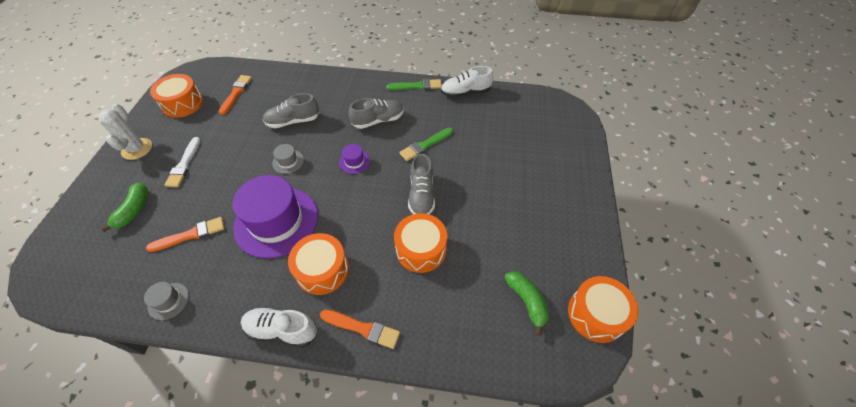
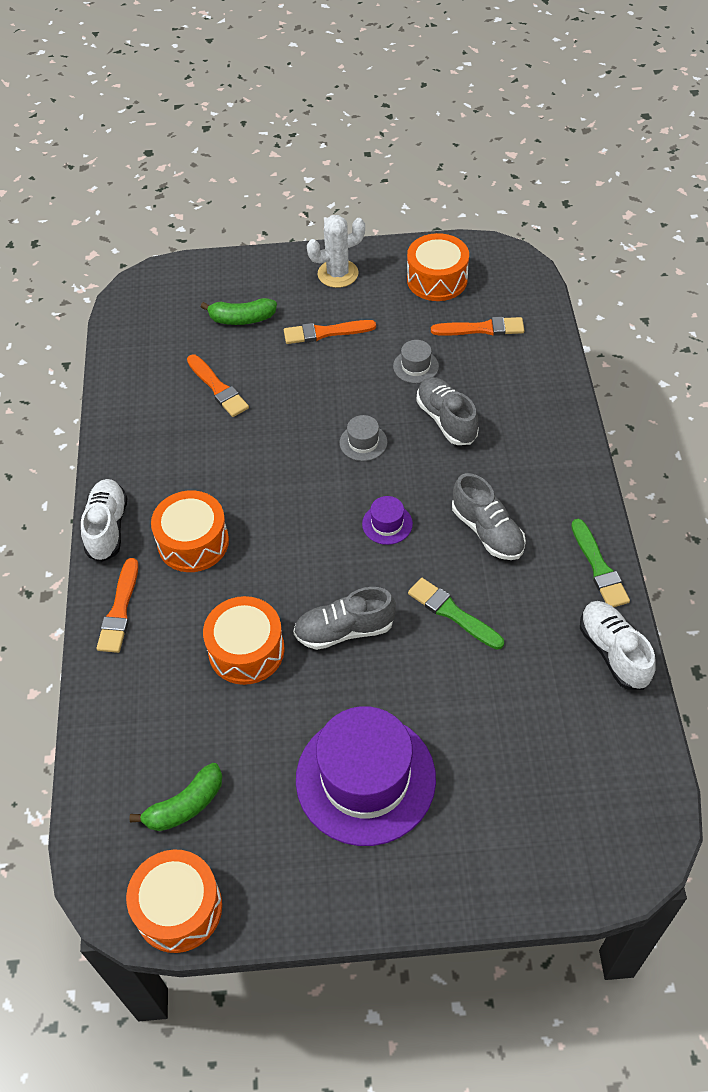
camera: 80 degrees right, 0 degrees up
(168, 301) = (128, 407): grey hat -> grey hat (415, 366)
(184, 164) = (325, 332): white brush -> orange brush
(276, 221) = (256, 467): purple hat -> purple hat (365, 778)

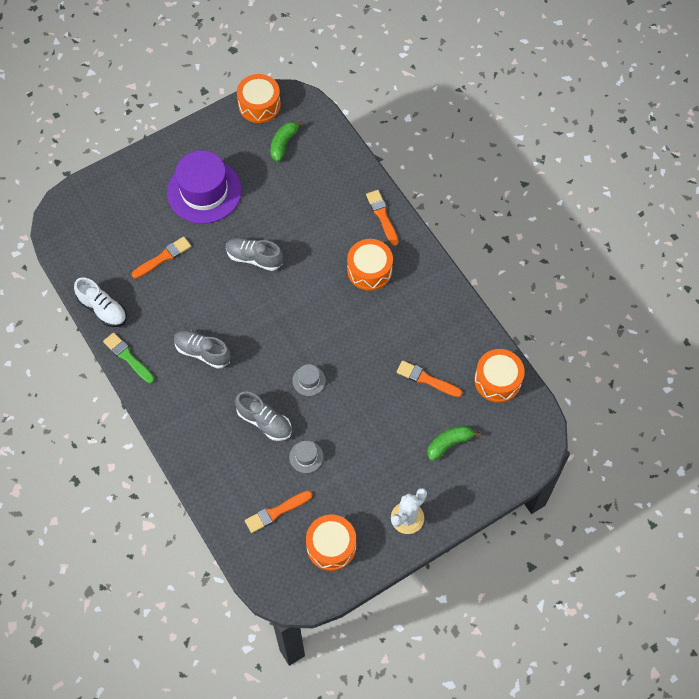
camera: 150 degrees right, 10 degrees up
(107, 528) = (424, 257): white shoe -> none
(246, 650) = (300, 225): orange drum -> orange drum (497, 380)
(325, 332) = (384, 458): orange brush -> orange brush (163, 257)
(344, 630) = (254, 258): grey shoe -> grey shoe turned 120 degrees counterclockwise
(387, 524) = (264, 331): purple hat -> none
(452, 613) = (200, 293): green brush -> none

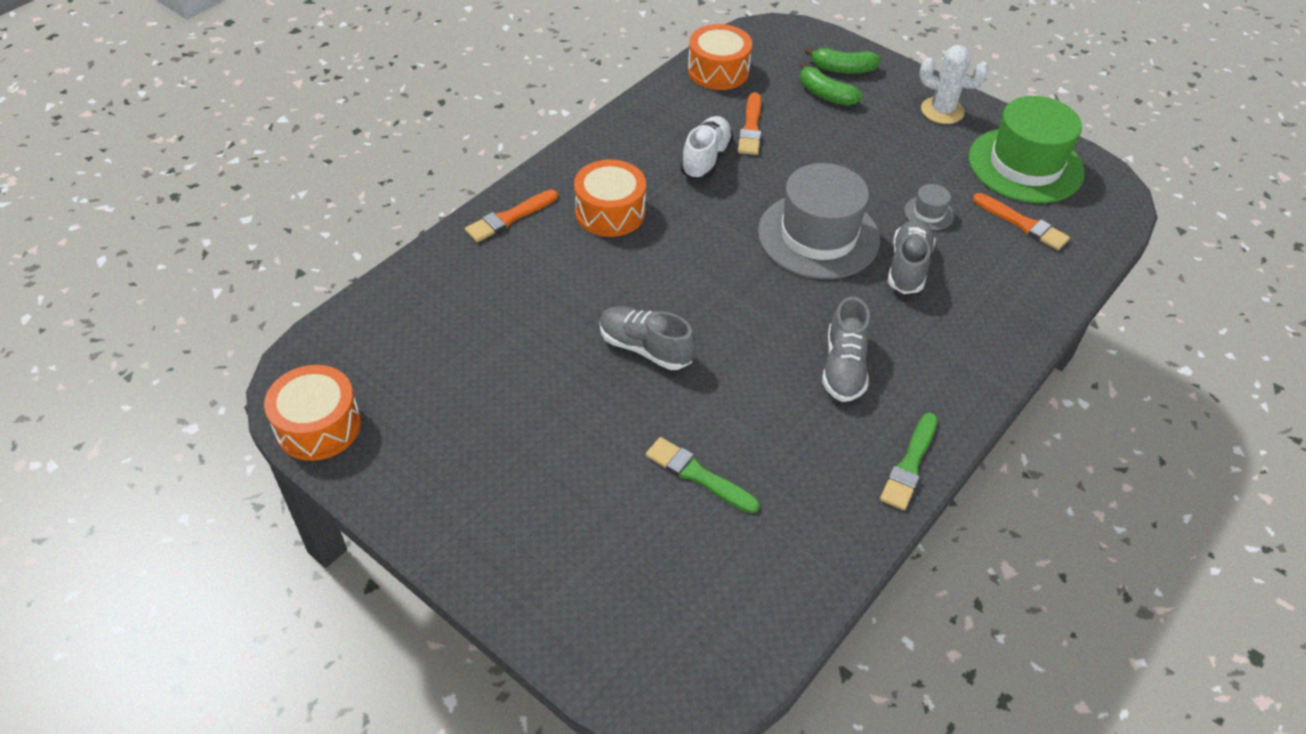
camera: 110 degrees left, 15 degrees down
(103, 309) = (843, 535): white shoe -> white shoe (706, 159)
(163, 257) = (698, 475): orange brush -> green brush
(204, 191) = (537, 455): purple hat -> none
(254, 258) = (645, 348): grey shoe -> grey shoe turned 120 degrees clockwise
(283, 144) = (400, 368): green banana -> green banana (843, 69)
(309, 380) = (818, 236): grey hat -> grey hat, size x2.41
(331, 546) = (1025, 165): orange drum -> green hat

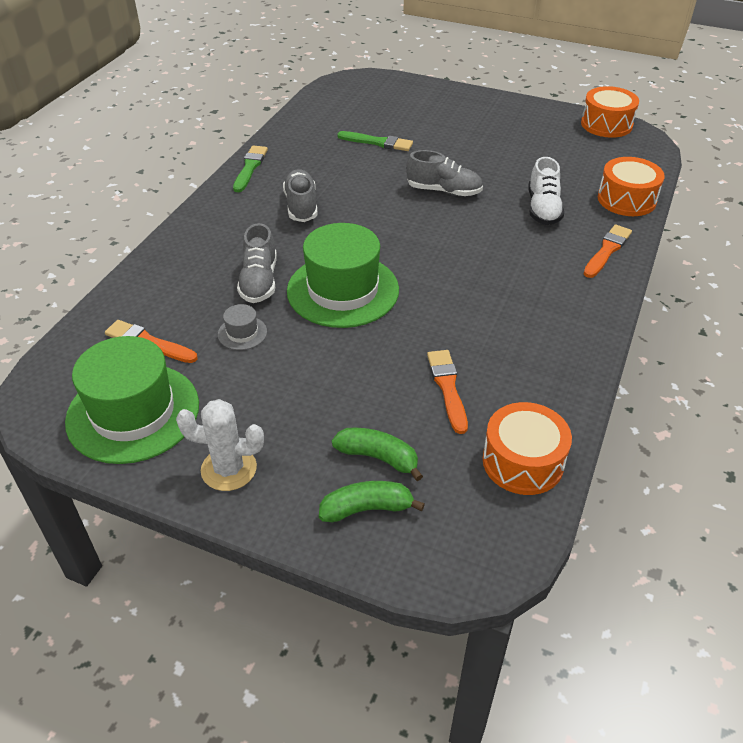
camera: 165 degrees right, 5 degrees down
(610, 212) = (530, 272): orange drum -> orange drum (626, 199)
(706, 159) = (476, 340): white shoe -> white shoe (543, 209)
(818, 236) = (343, 290): grey hat -> green hat

